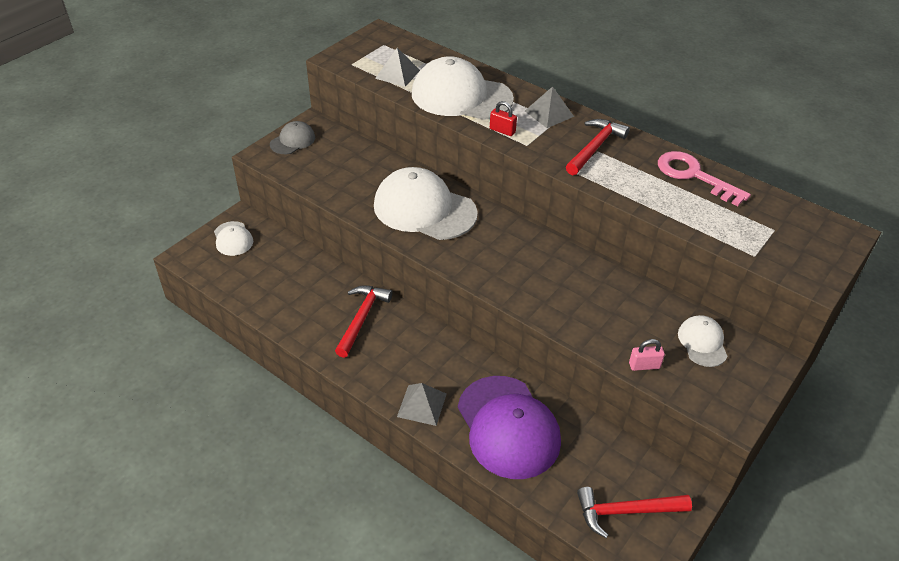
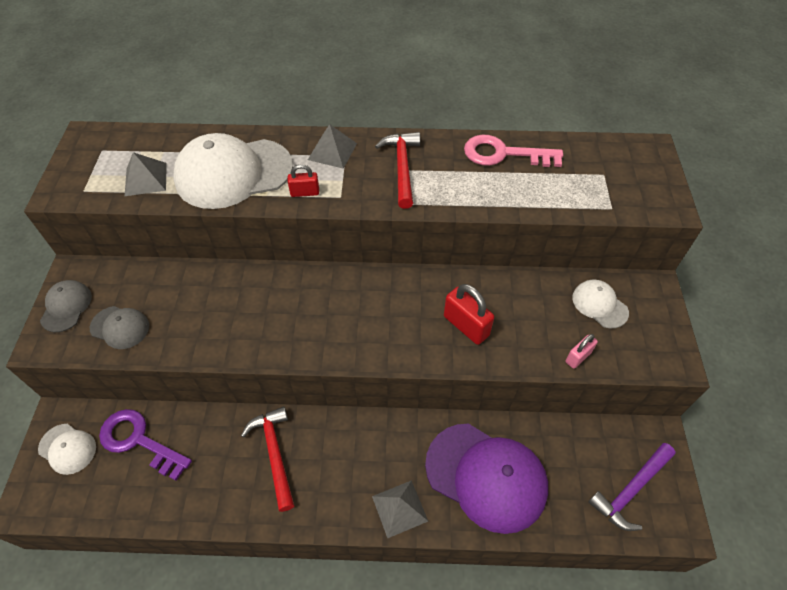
camera: 35 degrees left, 10 degrees up
(279, 259) = (139, 441): none -> purple key
(316, 169) = (120, 327): none -> grey cap
(424, 209) = (269, 310): white cap -> none
(567, 295) = (466, 326): none -> red padlock
(626, 512) = (631, 490): red hammer -> purple hammer

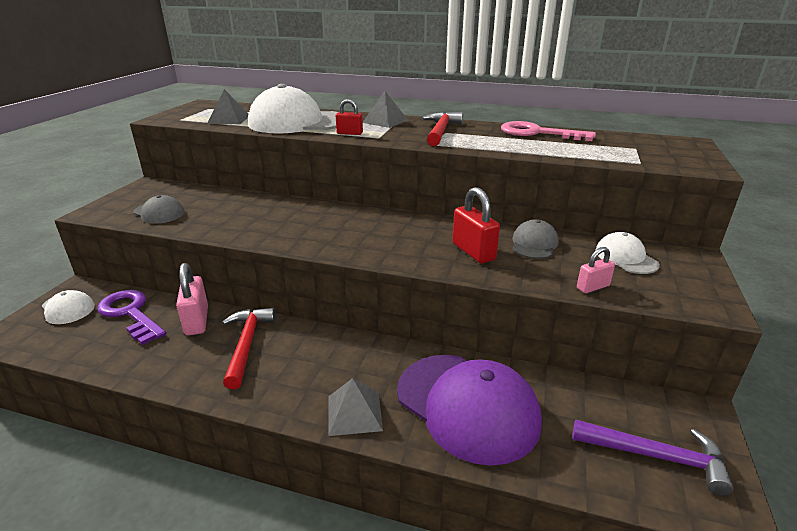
camera: 15 degrees right, 25 degrees down
(66, 307) = (127, 198): grey cap -> grey cap (534, 244)
(211, 434) = (197, 321): none -> pink padlock
(631, 490) = (656, 456): purple hammer -> purple hammer turned 135 degrees counterclockwise

